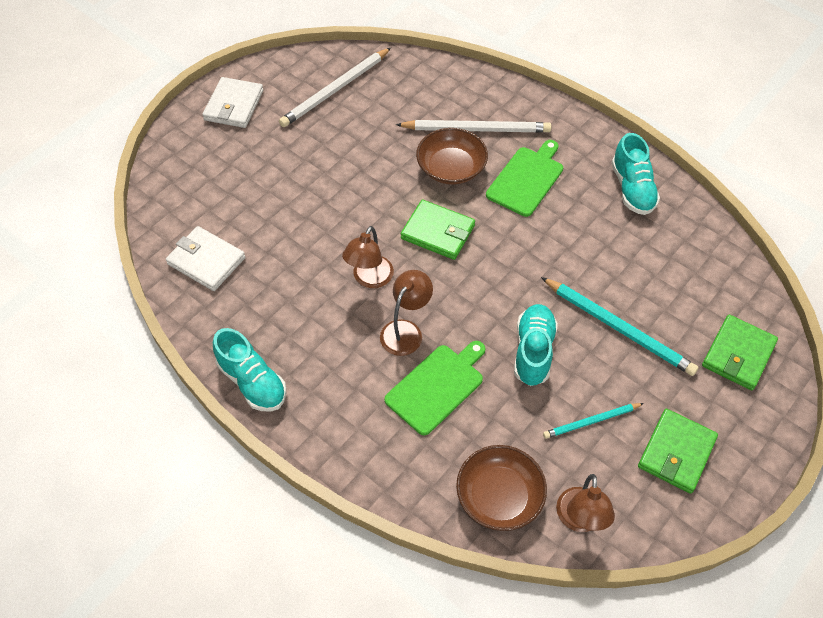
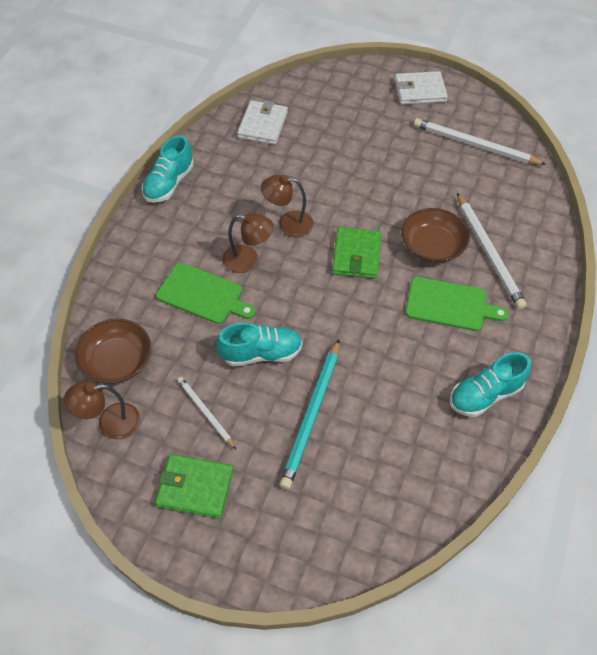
camera: 70 degrees right, 0 degrees up
(591, 421) = (205, 412): turquoise pencil -> white pencil
(738, 354) = (322, 526): green wallet -> none

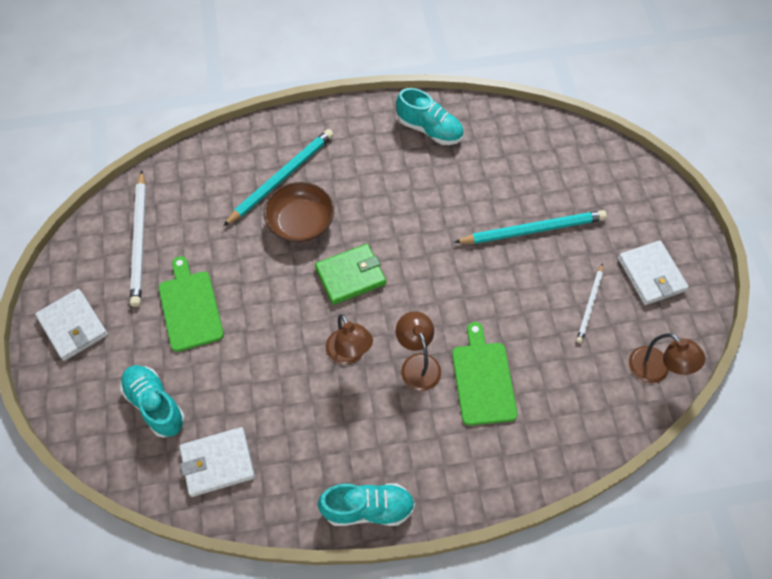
camera: 120 degrees left, 5 degrees up
(117, 361) = (601, 406): brown bowl -> none
(195, 487) = (651, 275): green wallet -> white wallet
(261, 353) = (507, 295): turquoise shoe -> turquoise shoe (155, 405)
(449, 304) = (359, 183): green cutting board -> green cutting board (190, 307)
(489, 253) = (282, 178): white pencil -> turquoise pencil

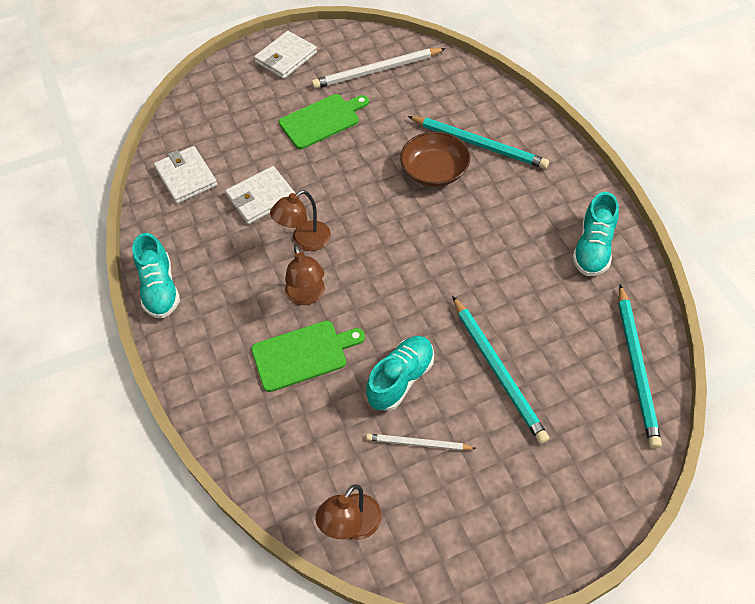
camera: 80 degrees right, 5 degrees down
(155, 405) = (229, 125): turquoise shoe -> turquoise shoe (401, 379)
(350, 276) = (387, 222): green wallet -> none
(417, 364) = (307, 296): brown lamp -> brown lamp turned 105 degrees clockwise
(549, 138) = (636, 367): none -> turquoise pencil
(651, 275) = (480, 507): white wallet -> white wallet (261, 197)

